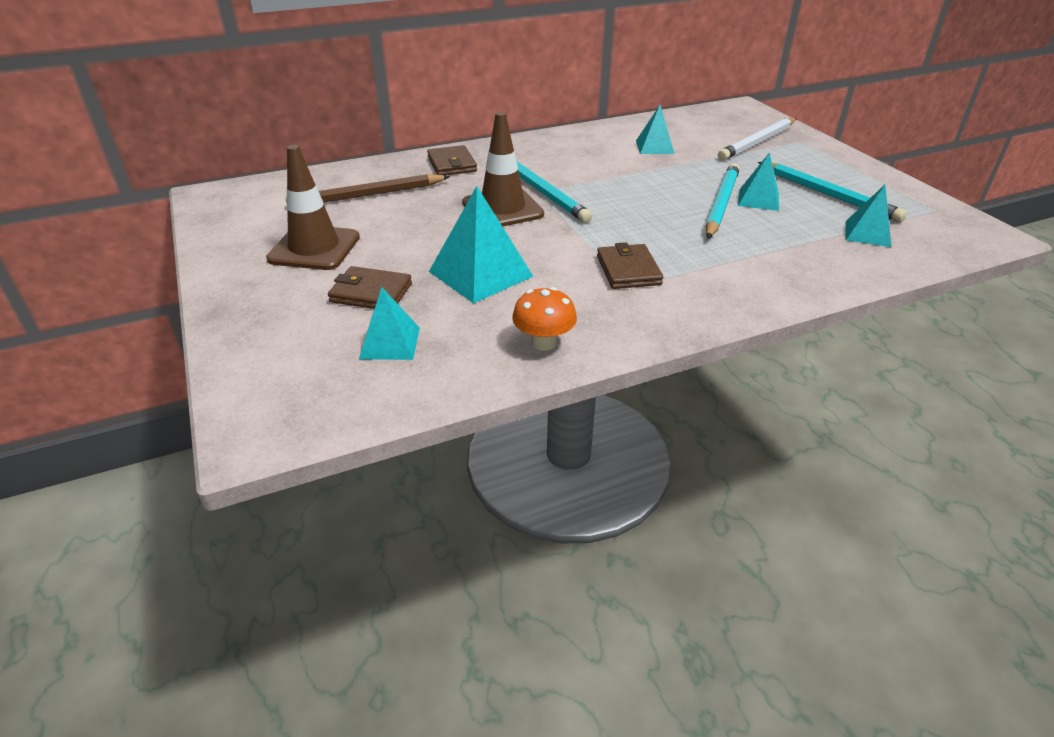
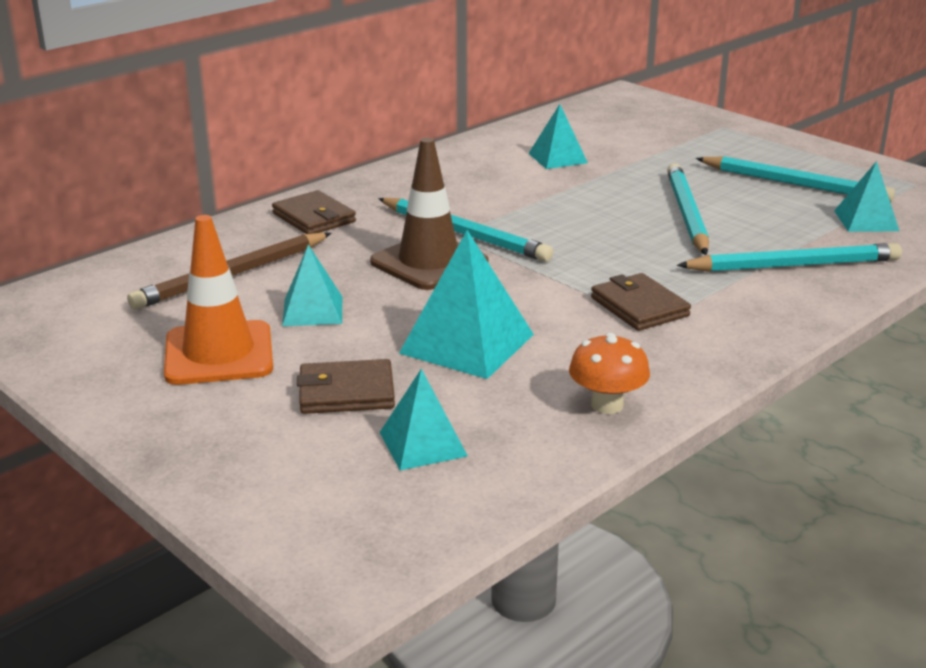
camera: 20 degrees left, 10 degrees down
(314, 248) = (219, 354): brown traffic cone -> orange traffic cone
(757, 142) = (674, 135): white pencil -> none
(758, 199) = (724, 202): turquoise pyramid -> turquoise pyramid (313, 311)
(778, 260) = (793, 265): none -> turquoise pencil

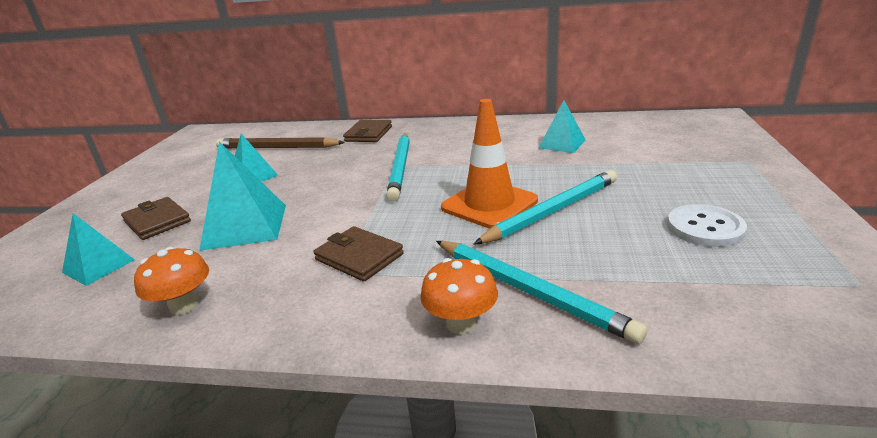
camera: 55 degrees right, 0 degrees up
(219, 354) = (185, 179): orange traffic cone -> orange traffic cone (489, 204)
(429, 262) = (347, 175): brown traffic cone -> none
(639, 307) = (359, 257): brown wallet -> brown wallet turned 75 degrees counterclockwise
(795, 184) = (705, 228): turquoise pencil -> white button
(803, 300) = (461, 323): none -> orange mushroom
(866, 220) = (701, 291): turquoise pyramid -> none

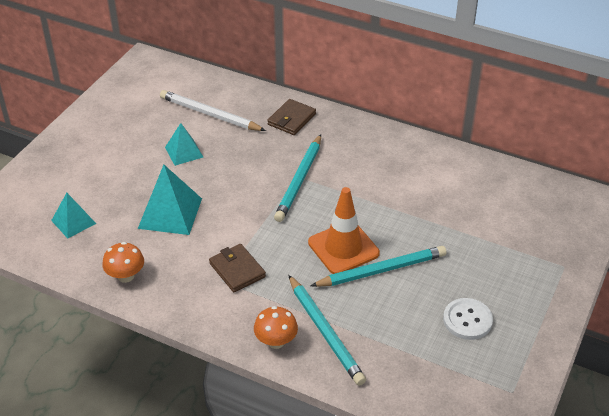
camera: 15 degrees right, 15 degrees up
(157, 221) = (110, 186): brown wallet -> none
(277, 148) = (210, 114): brown pencil -> white pencil
(562, 144) = (441, 193): turquoise pyramid -> none

